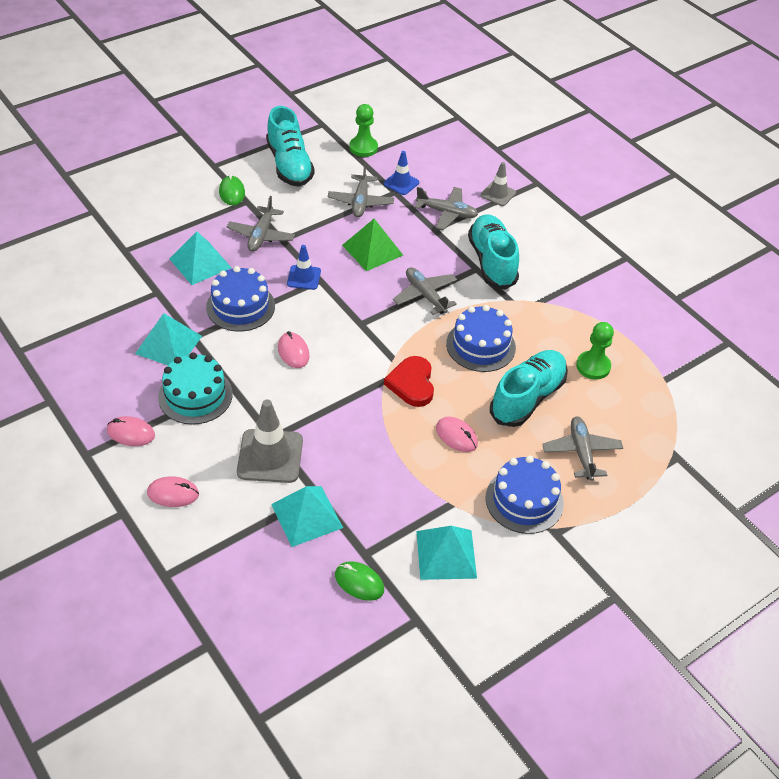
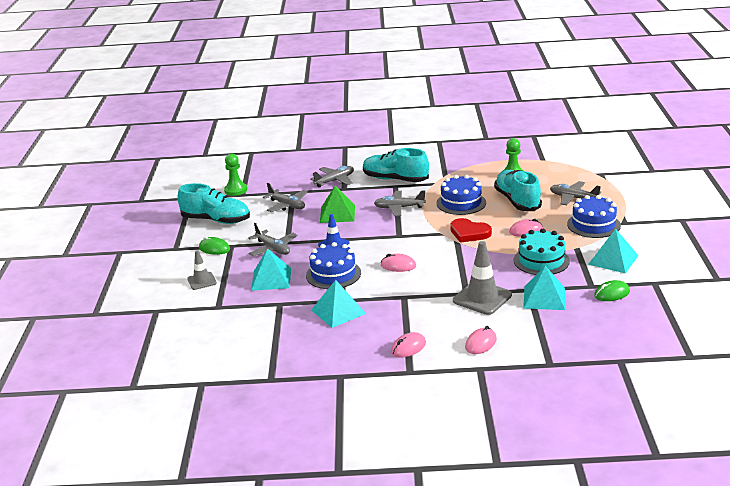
camera: 50 degrees left, 20 degrees down
(195, 395) = (399, 313): turquoise cake -> turquoise cake (541, 260)
(401, 183) = (287, 187): blue traffic cone -> none
(498, 194) = (339, 161): grey traffic cone -> grey traffic cone (202, 281)

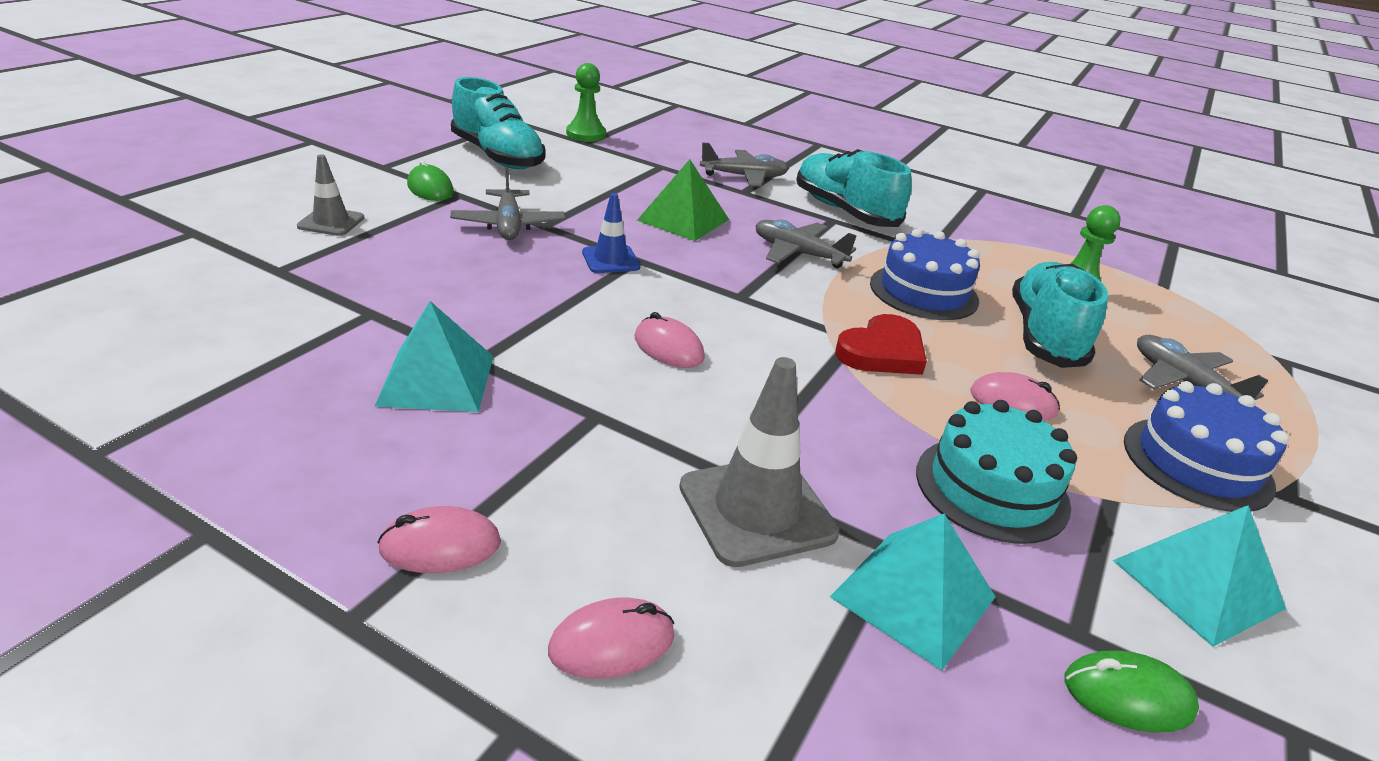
camera: 25 degrees right, 5 degrees up
(271, 279) = (428, 267): turquoise pyramid -> none
(287, 205) = (625, 178): grey plane -> none
(333, 274) = (535, 307): blue cake -> none
(469, 233) = (882, 351): red heart -> red heart turned 105 degrees counterclockwise

